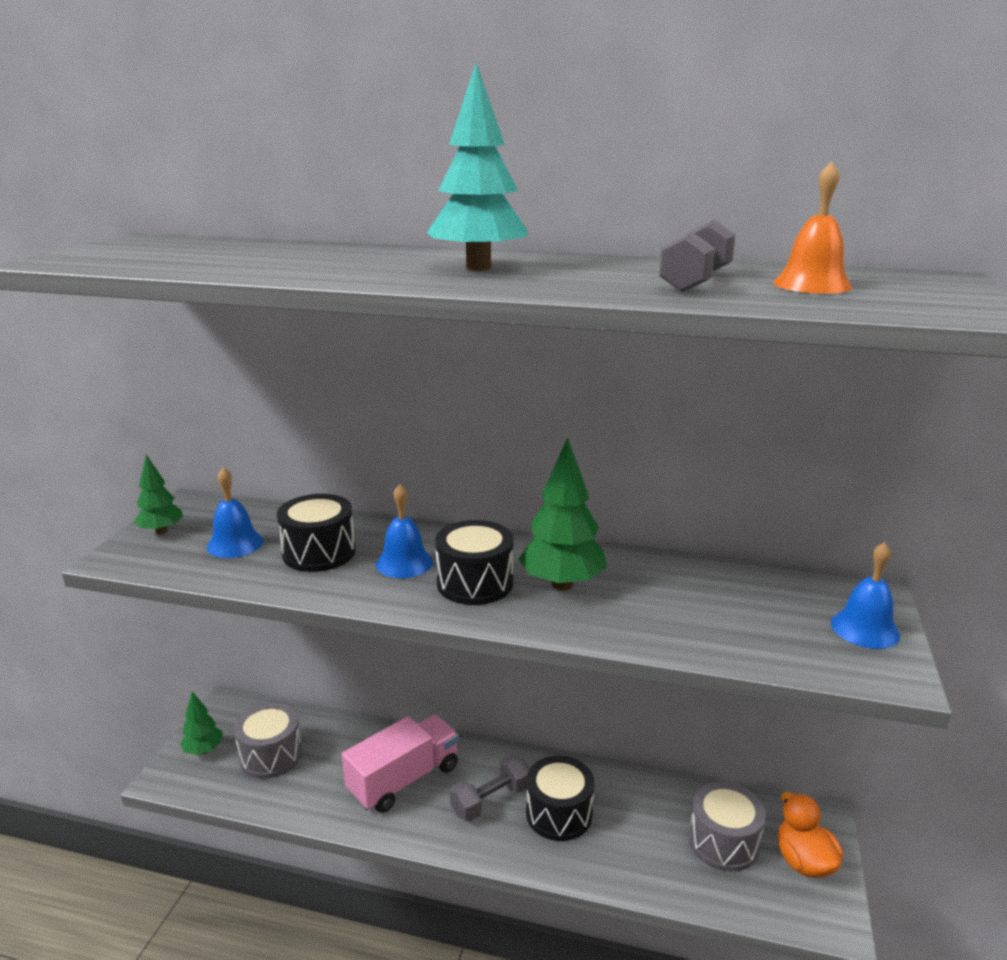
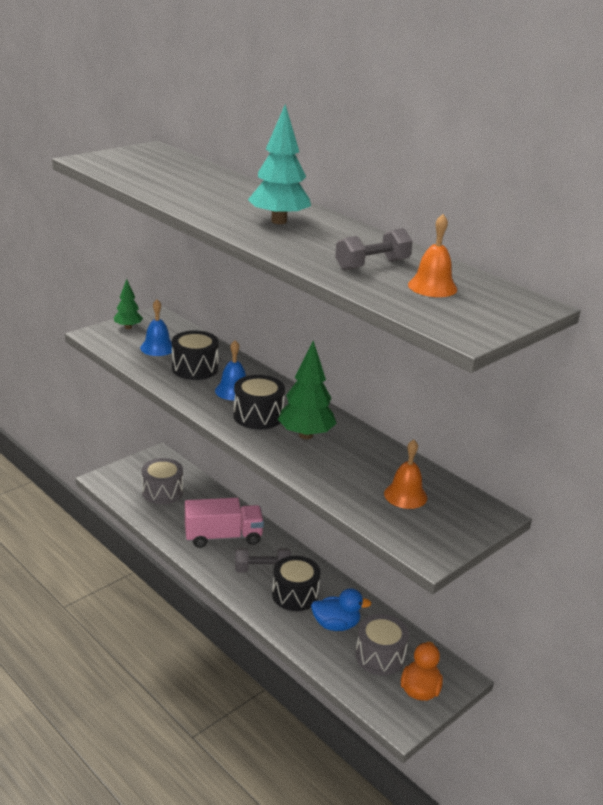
camera: 30 degrees right, 5 degrees up
(203, 750) = (130, 473): green tree -> none
(640, 828) = (336, 625): none -> blue duck
(765, 610) = (405, 495): none -> orange bell
(865, 629) = (452, 529): blue bell -> none

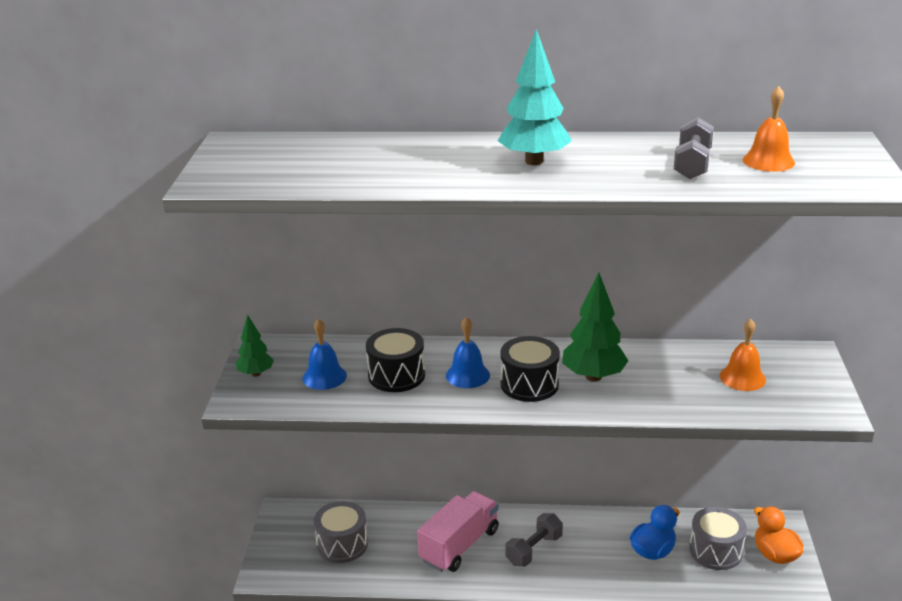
camera: 40 degrees left, 0 degrees up
(295, 595) = (589, 551): black drum -> none

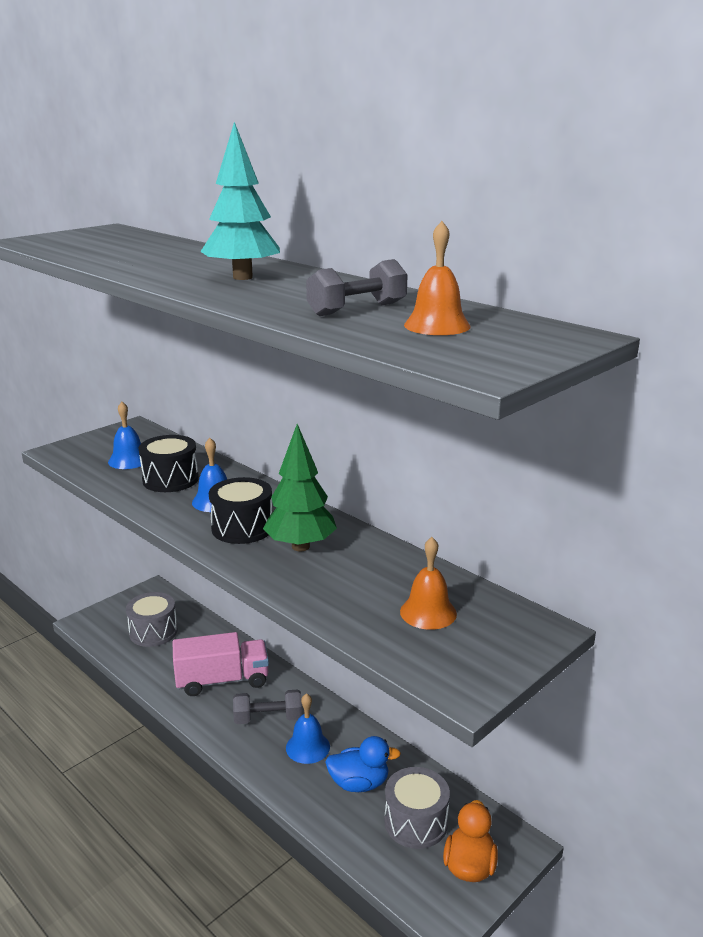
camera: 40 degrees right, 5 degrees down
(256, 373) = (97, 441): green tree -> none
(588, 551) = (307, 747): none -> blue bell

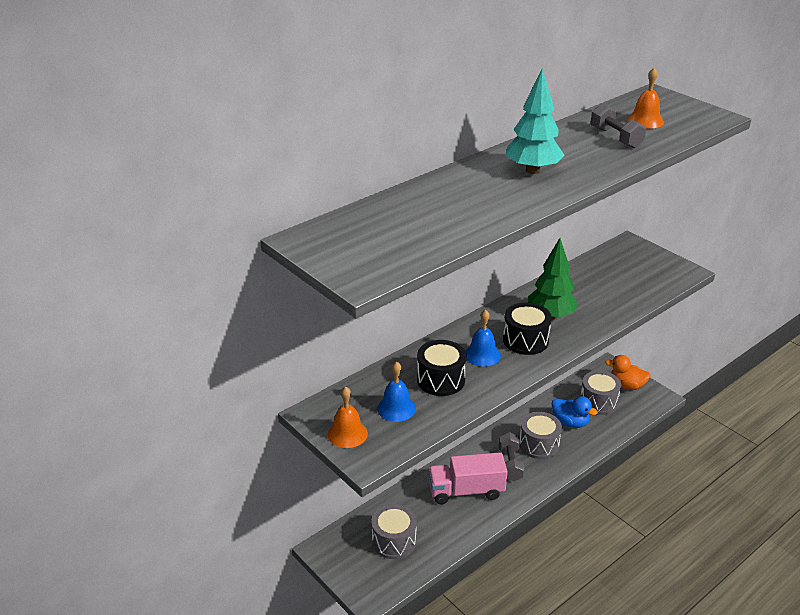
camera: 85 degrees left, 10 degrees up
(222, 680) = (466, 491): pink truck -> pink truck turned 90 degrees counterclockwise
(307, 747) = (539, 445): blue bell -> grey drum
(359, 783) = (570, 422): blue duck -> blue duck turned 120 degrees clockwise
(428, 612) = (621, 275): orange bell -> orange bell (347, 434)

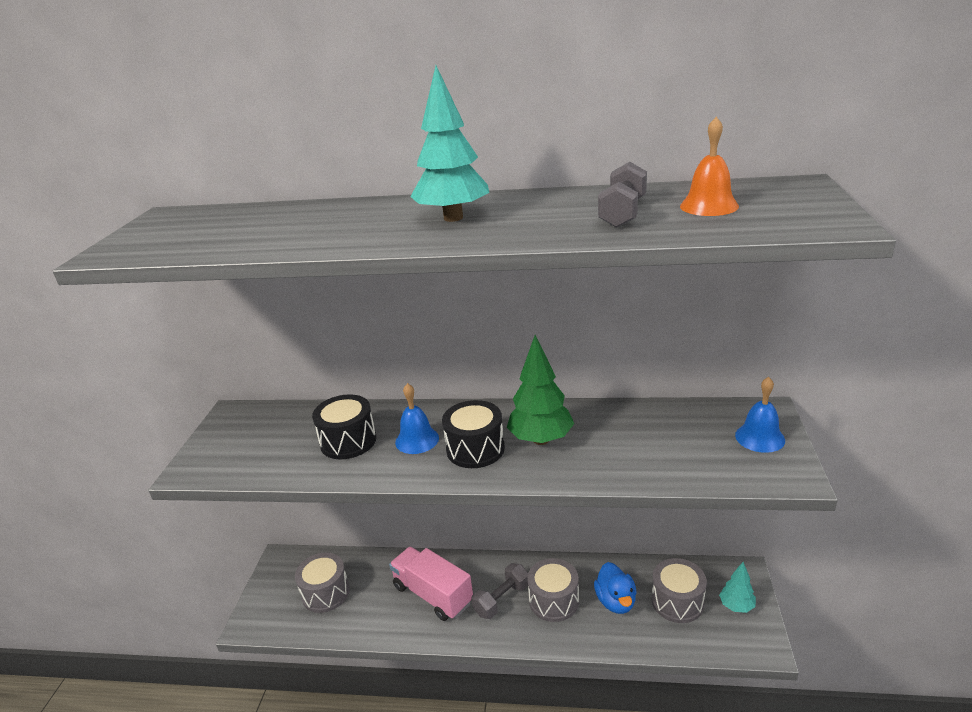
camera: 50 degrees right, 5 degrees down
(347, 434) = (218, 441): orange bell -> none
(396, 408) = (279, 443): blue bell -> blue bell (760, 437)
(626, 385) = (736, 606): orange duck -> turquoise tree

